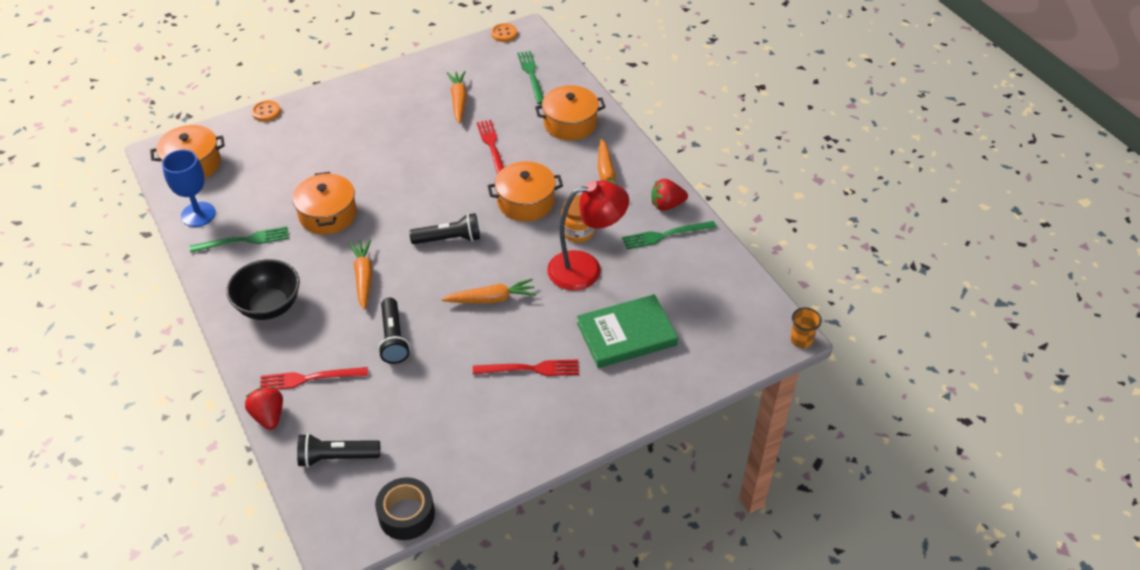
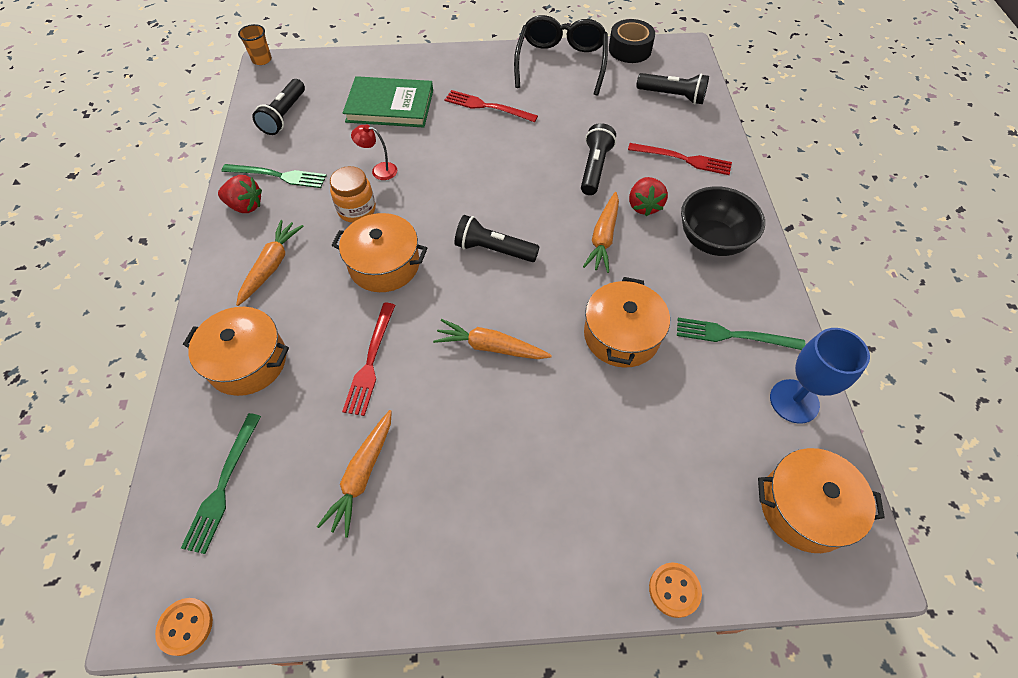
camera: 155 degrees left, 10 degrees up
(268, 416) = (725, 141): red strawberry -> red strawberry (644, 206)
(481, 460) = (561, 63): none -> black glasses
(491, 299) = (486, 172): orange carrot -> orange carrot (490, 347)
(586, 269) = (379, 170): red lamp -> red lamp, size x0.44
(715, 288) = (284, 115): none -> black flashlight

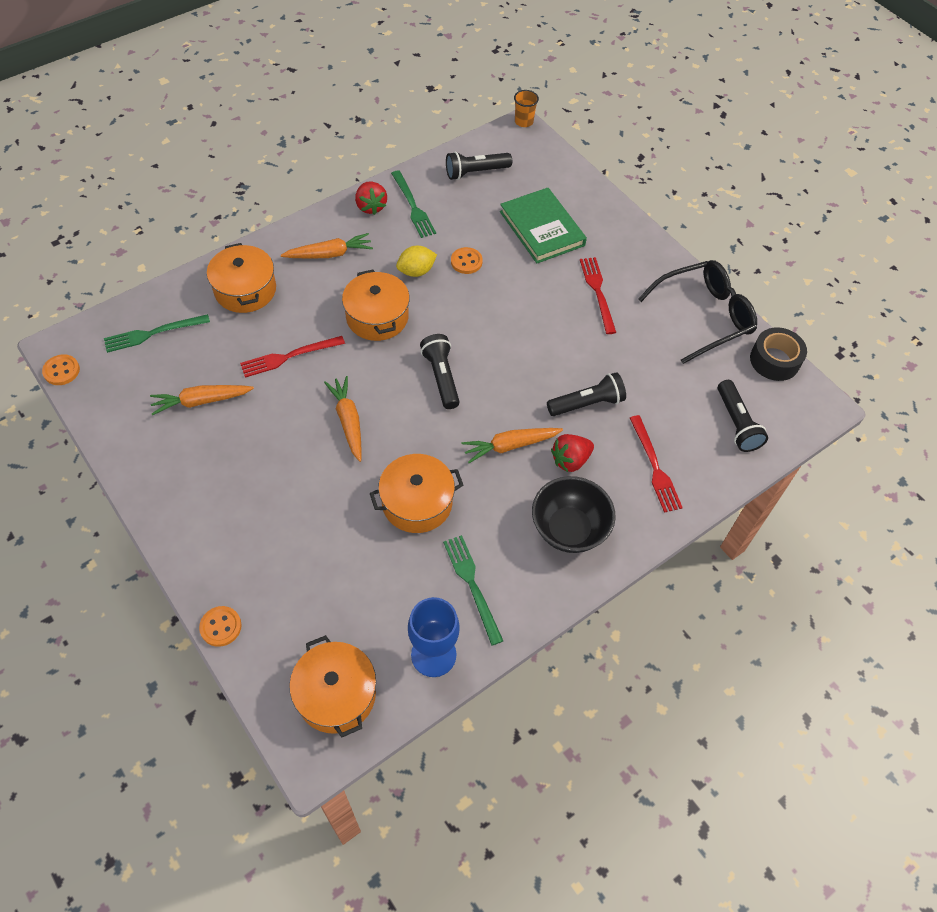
camera: 55 degrees right, 0 degrees up
(357, 210) = (416, 271): orange jar -> yellow lemon
(379, 170) = (466, 262): red lamp -> orange button

